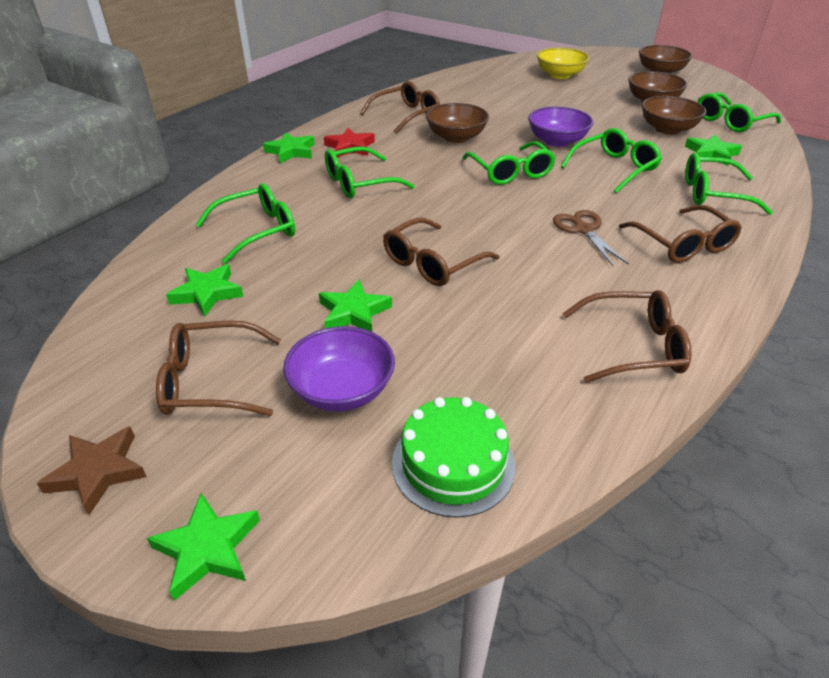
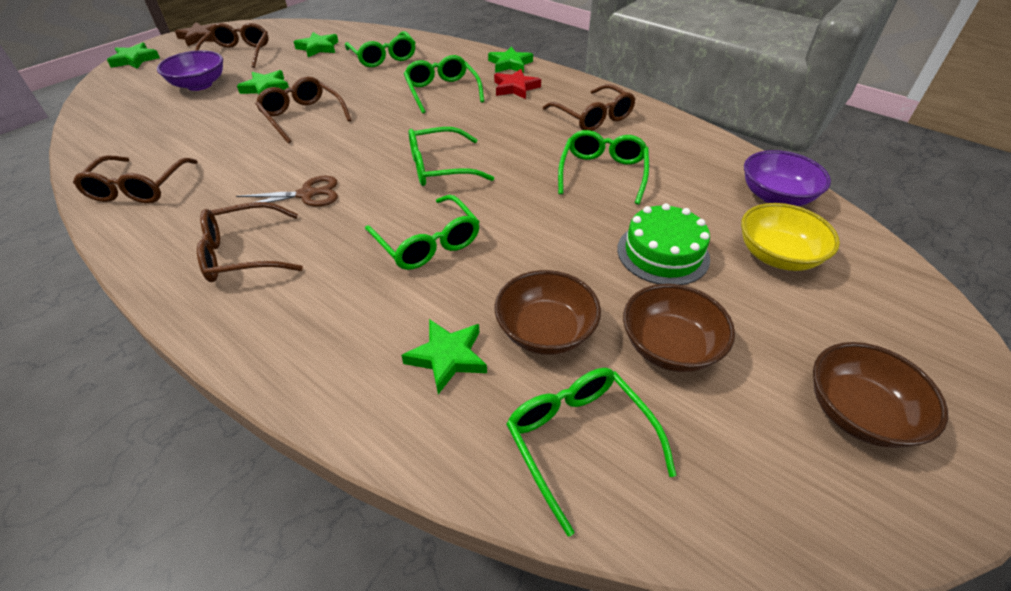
camera: 95 degrees right, 5 degrees up
(453, 463) = (116, 112): green cake -> green cake (663, 253)
(456, 137) = (531, 142): brown bowl -> none
(557, 141) = (513, 210): purple bowl -> purple bowl (776, 197)
(713, 194) = (331, 315): green glasses -> green glasses (603, 173)

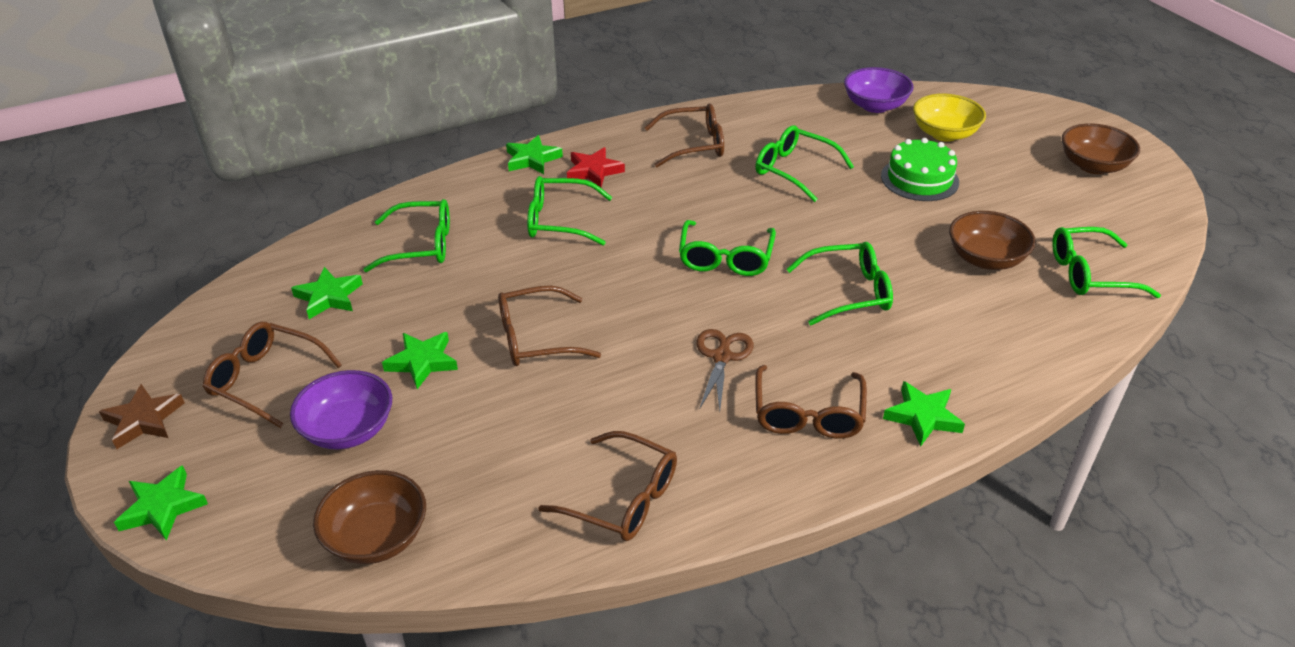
camera: 65 degrees left, 5 degrees down
(447, 357) = (997, 312): green star -> green star (923, 416)
(669, 347) = (1019, 211): brown bowl -> brown bowl (377, 537)

